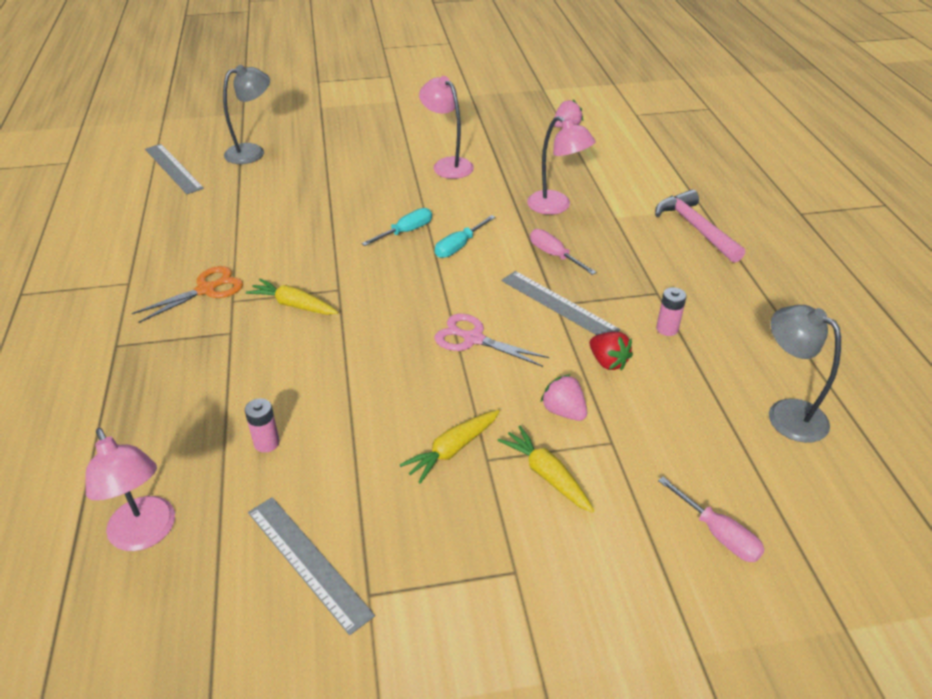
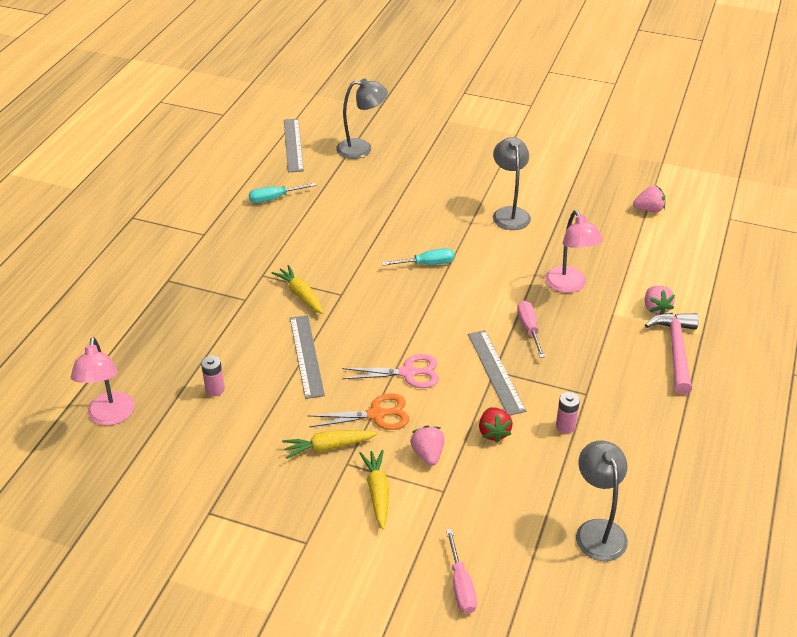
camera: 30 degrees right, 0 degrees up
(206, 290) = (250, 259): orange scissors -> orange scissors (376, 414)
(307, 562) = (187, 476): grey ruler -> grey ruler (306, 356)
(447, 165) = (509, 213): pink lamp -> grey lamp
(459, 246) = (459, 292): turquoise screwdriver -> turquoise screwdriver (274, 198)
(473, 339) = (408, 373): pink scissors -> pink scissors turned 120 degrees clockwise
(646, 200) = (655, 308): none -> pink strawberry

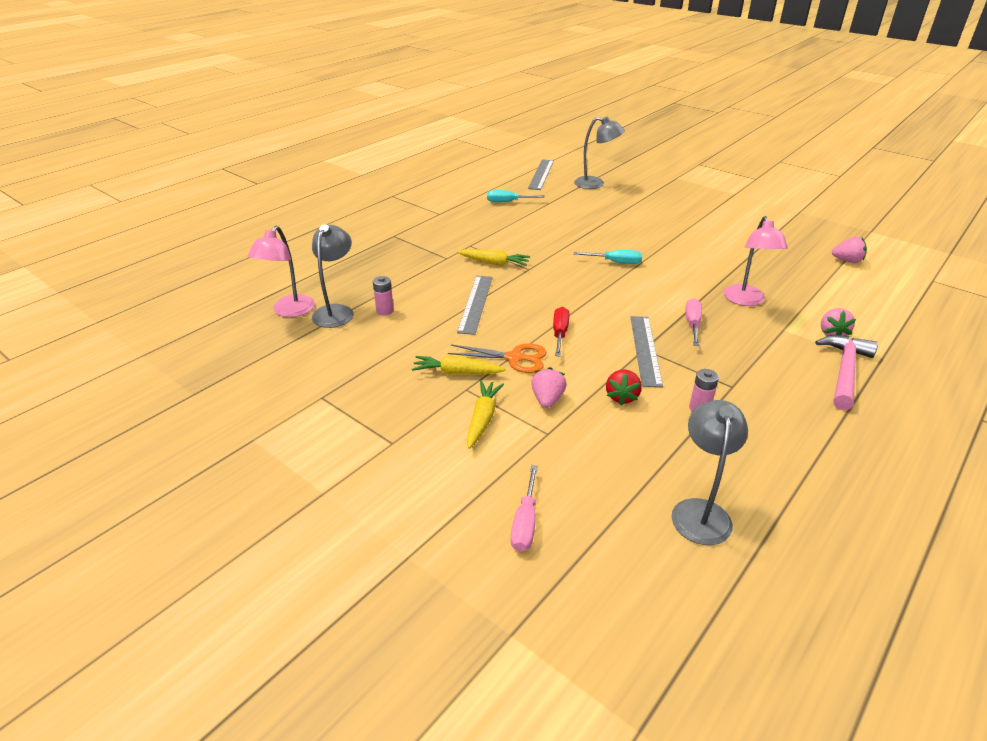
camera: 20 degrees right, 5 degrees down
(301, 295) = (494, 263): yellow carrot -> yellow carrot turned 120 degrees clockwise
(408, 373) = (560, 333): pink scissors -> red screwdriver
(509, 213) = (707, 242): grey lamp -> grey lamp (336, 311)

